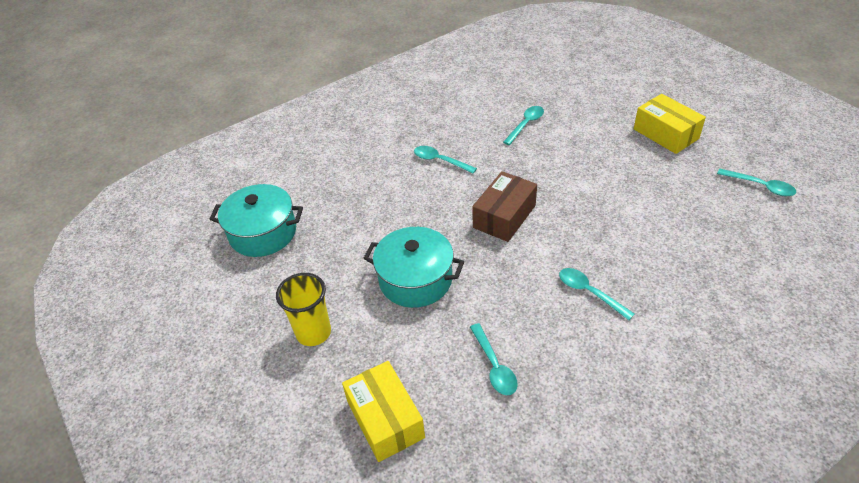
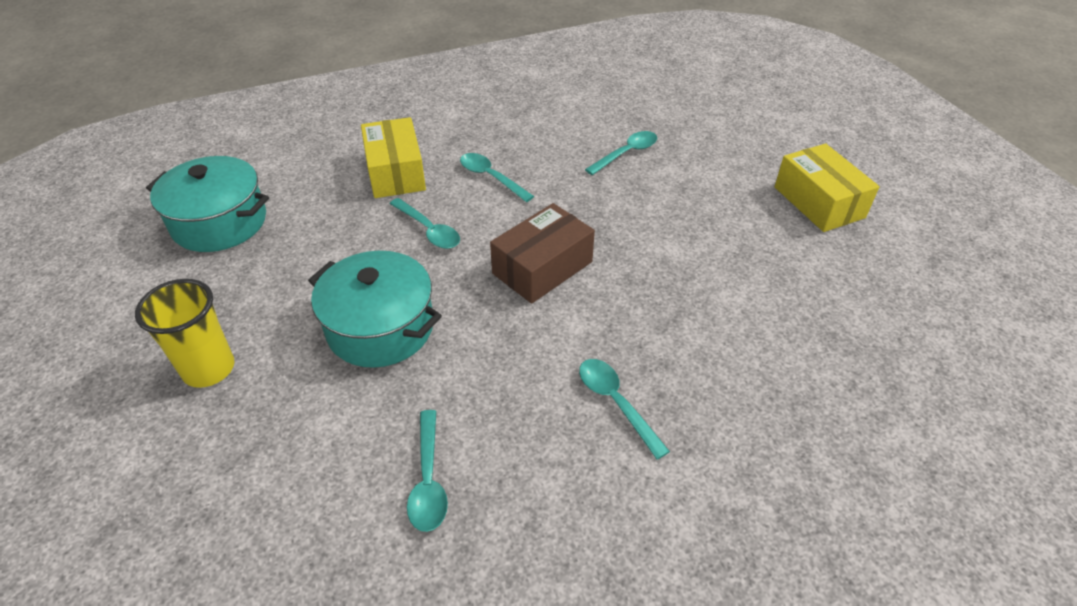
camera: 10 degrees right, 0 degrees up
(385, 419) = (236, 521): yellow box -> yellow box (395, 172)
(760, 186) = (936, 303): turquoise spoon -> turquoise spoon (429, 230)

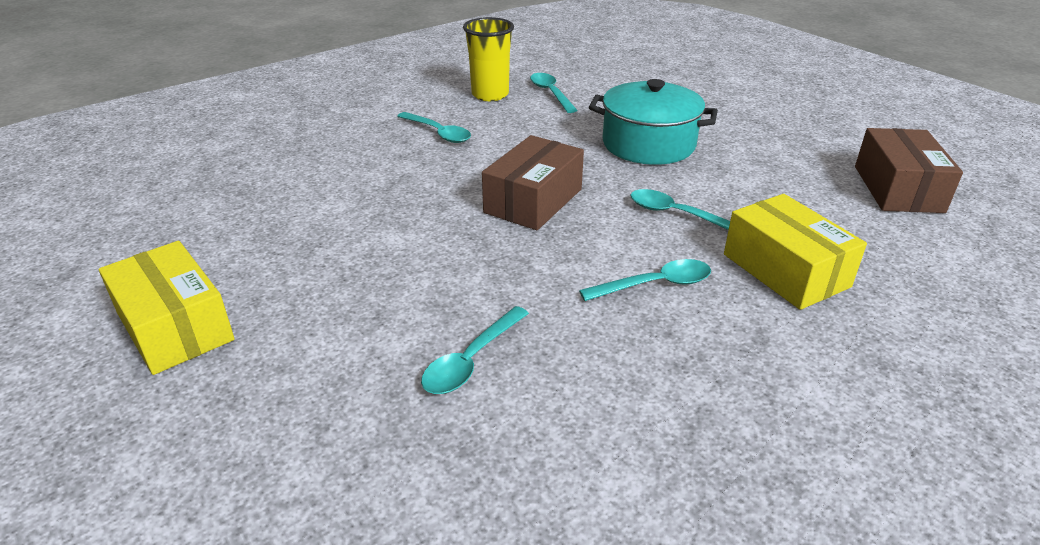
camera: 165 degrees right, 10 degrees down
(209, 369) = (747, 111): yellow cup -> yellow cup (490, 95)
(219, 222) = (898, 189): turquoise pot -> brown box
(491, 177) = (655, 285): turquoise spoon -> turquoise spoon turned 45 degrees counterclockwise

